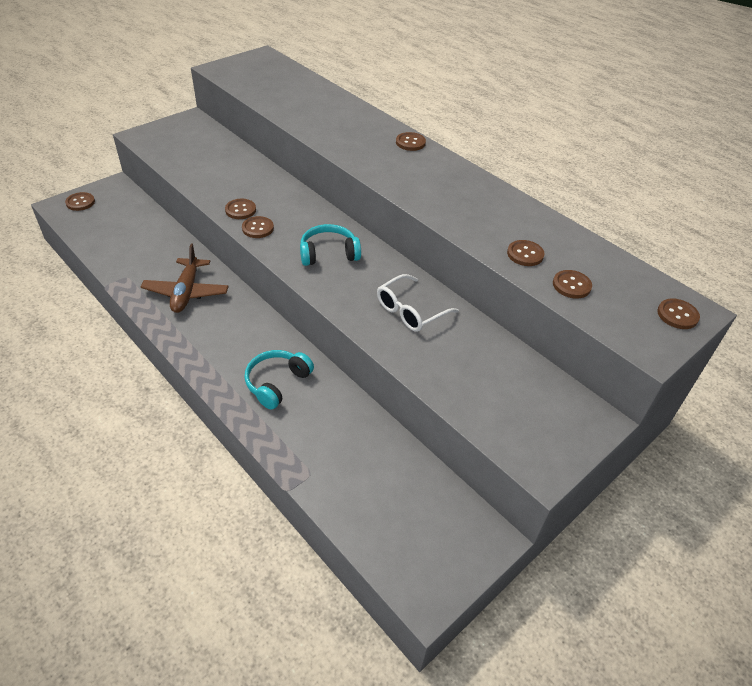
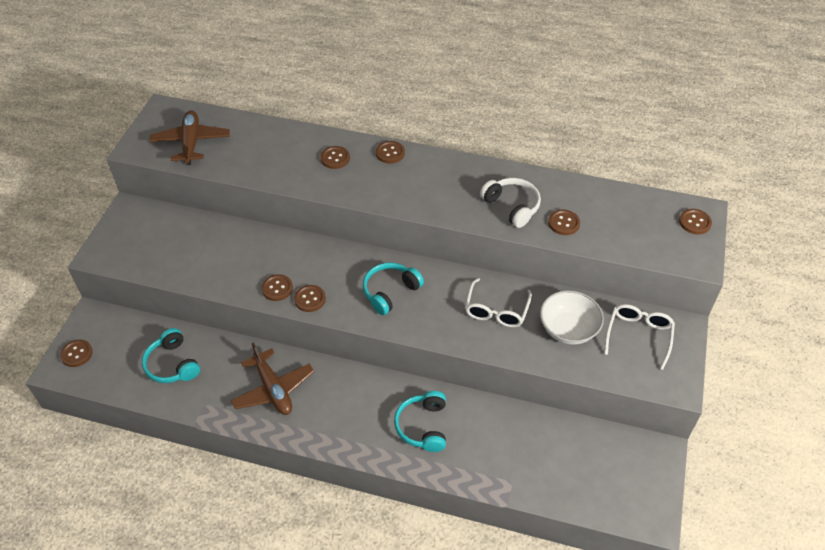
camera: 30 degrees left, 5 degrees up
(134, 239) = (172, 364): none -> turquoise headphones
(260, 79) = (191, 142): none -> brown plane
(467, 359) = (568, 329): none -> white bowl
(484, 221) = (512, 206): none -> white headphones
(539, 402) = (638, 335): none -> white glasses
(571, 285) = (614, 234): brown button -> brown button (335, 158)

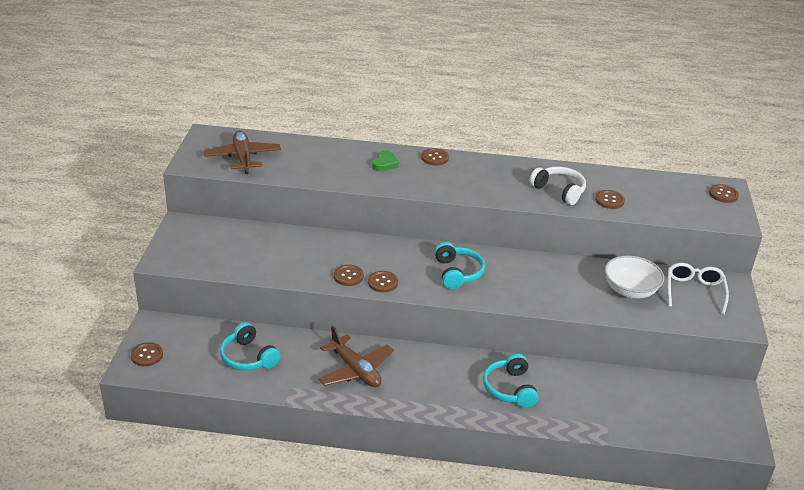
camera: 10 degrees left, 15 degrees down
(335, 158) = (385, 164): brown button -> green heart
(390, 292) = (457, 273): turquoise headphones -> turquoise headphones turned 135 degrees clockwise
(496, 310) = (560, 281): white glasses -> none

